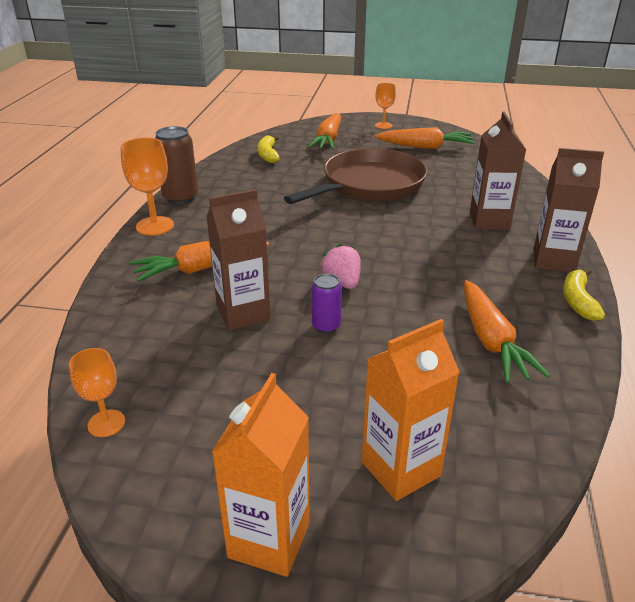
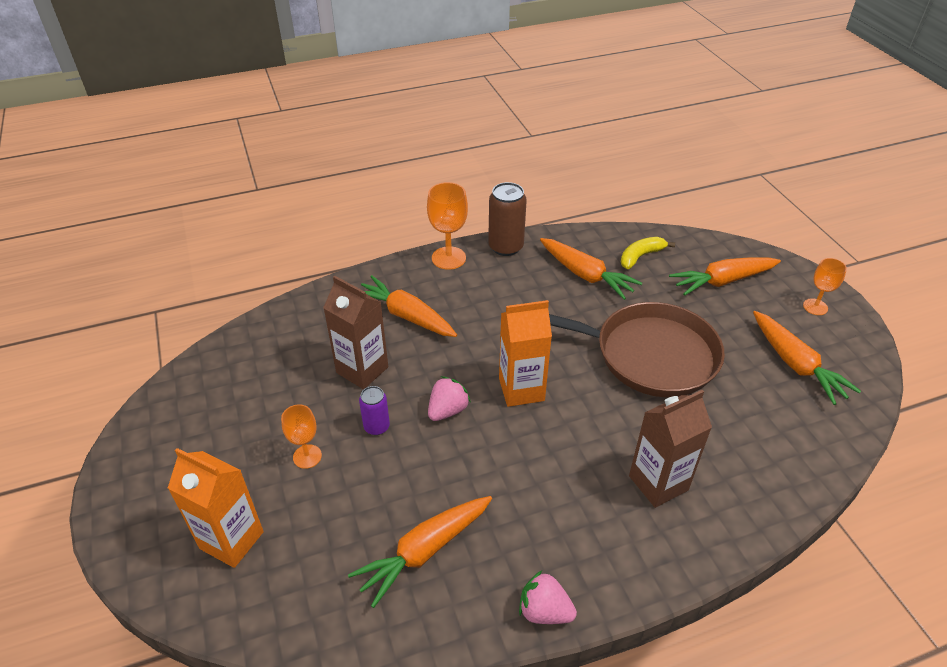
camera: 60 degrees right, 10 degrees up
(106, 423) = (209, 364): orange goblet -> orange goblet (307, 456)
(260, 178) = (586, 275): none -> orange carrot
(269, 540) = (143, 493): orange carton -> orange carton (521, 389)
(553, 261) = (614, 568): brown carton -> none
(578, 301) = (544, 611): yellow banana -> pink strawberry

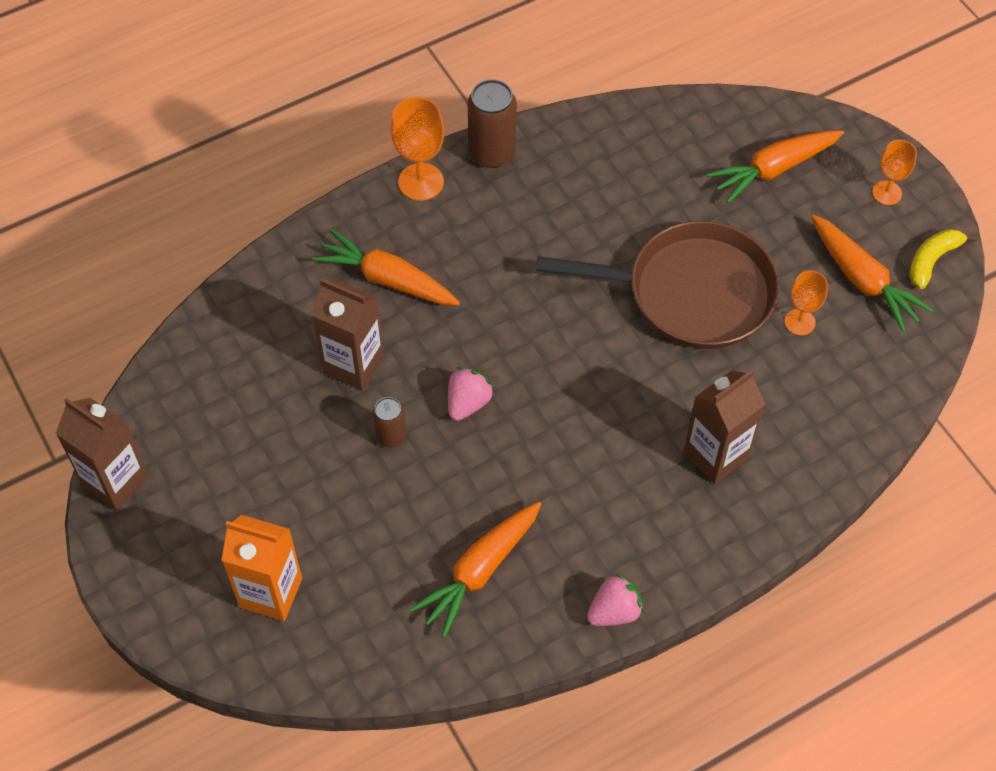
camera: 10 degrees left, 15 degrees up
(141, 429) = (116, 481): none -> brown carton
(307, 456) = (322, 485): orange goblet -> orange goblet (799, 322)
(376, 427) = (391, 436): purple can -> brown can
(521, 389) = (548, 362): orange carton -> none
(544, 611) = (614, 611): pink strawberry -> pink strawberry turned 135 degrees clockwise
(586, 275) = (602, 184): orange carrot -> none
(640, 256) = (668, 144): yellow banana -> yellow banana (932, 260)

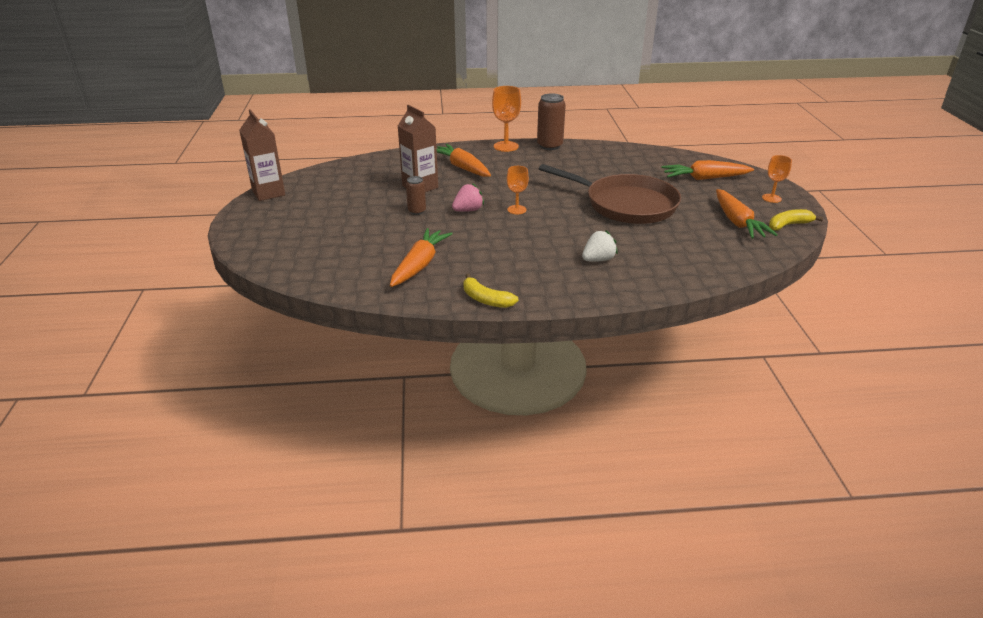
camera: 25 degrees right, 25 degrees down
(271, 592) = (302, 243): orange carton -> none
(479, 571) = (420, 265): orange carrot -> orange carrot turned 135 degrees clockwise
(614, 611) = (486, 299): pink strawberry -> yellow banana
(716, 455) = (598, 260): brown carton -> white strawberry
(799, 322) = (686, 227): orange goblet -> orange goblet (516, 210)

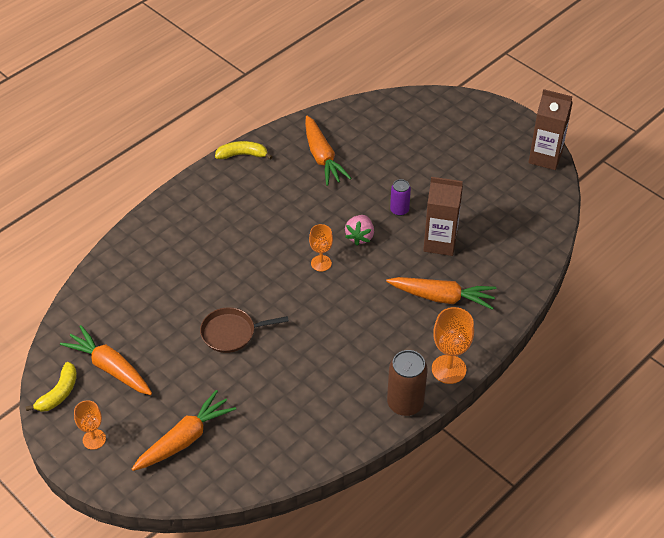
camera: 140 degrees right, 15 degrees up
(417, 211) = (399, 210): brown can -> purple can
(598, 260) = (198, 240): white strawberry -> none
(626, 205) = (231, 333): brown pan -> brown pan, size x0.52

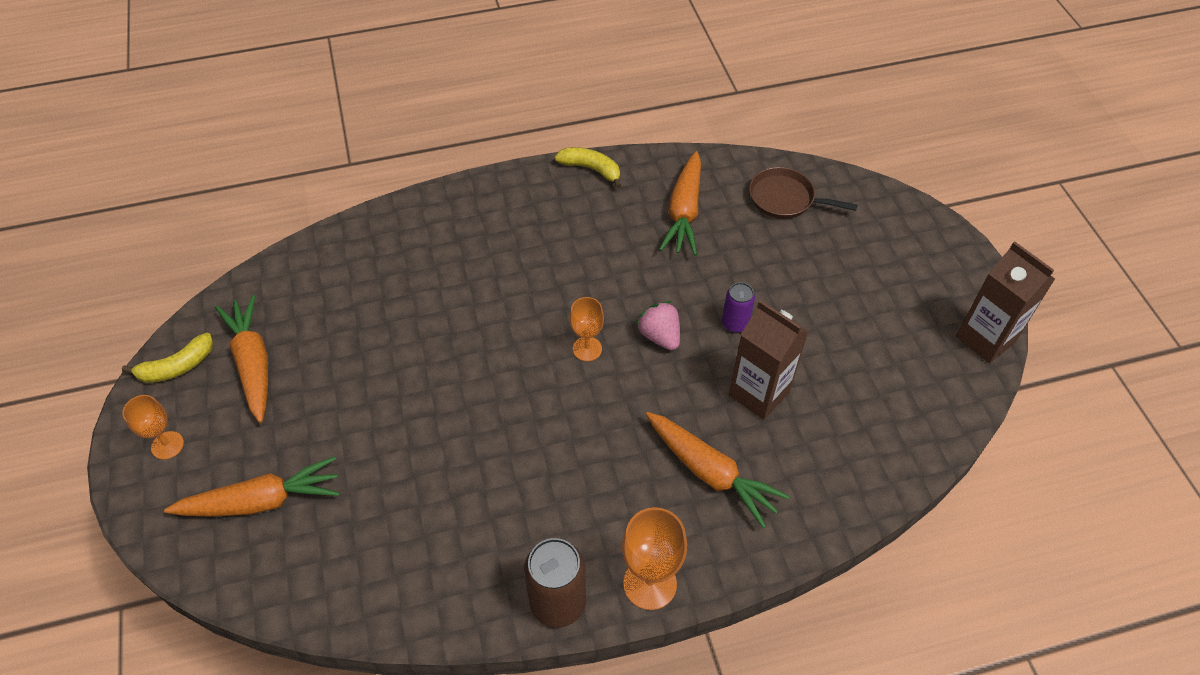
camera: 30 degrees right, 5 degrees up
(231, 333) = (416, 388): brown pan -> brown pan (784, 198)
(360, 236) = (660, 336): pink strawberry -> pink strawberry turned 105 degrees clockwise

